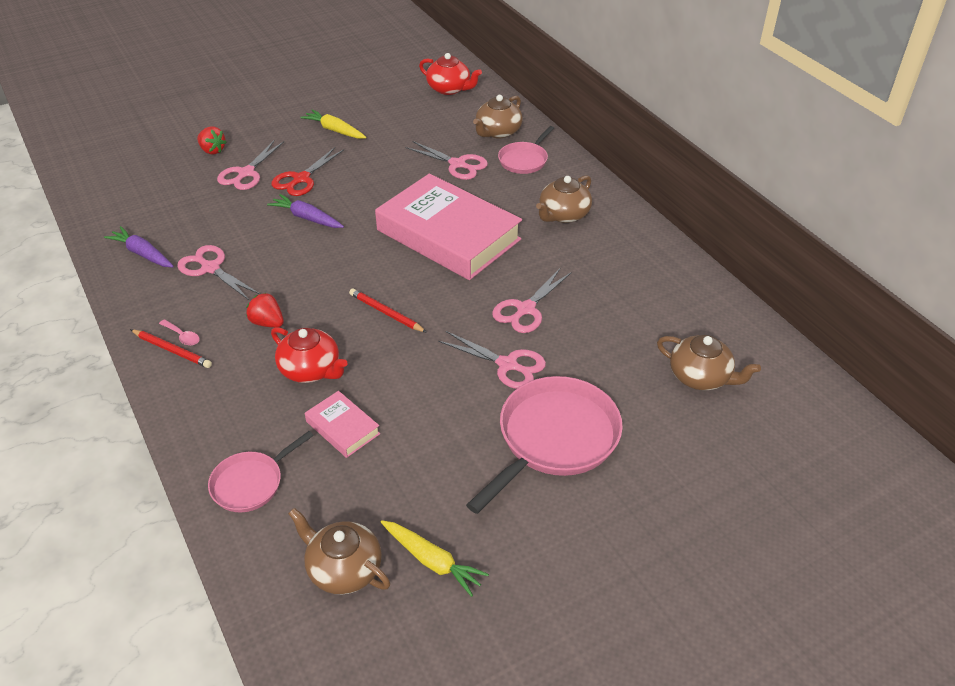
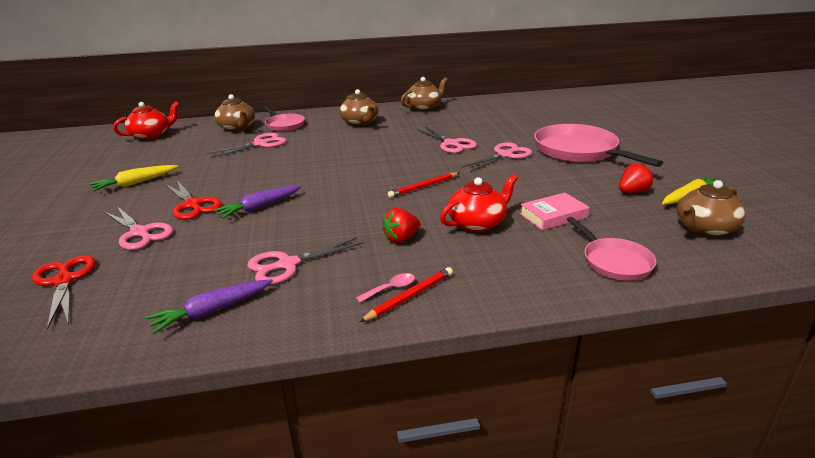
camera: 70 degrees left, 15 degrees down
(173, 172) = (64, 281): none -> red scissors
(212, 150) = (62, 250): red strawberry -> red strawberry (632, 192)
(448, 235) = (346, 156): pink book -> none
(701, 377) = (536, 113): brown teapot -> brown teapot (424, 108)

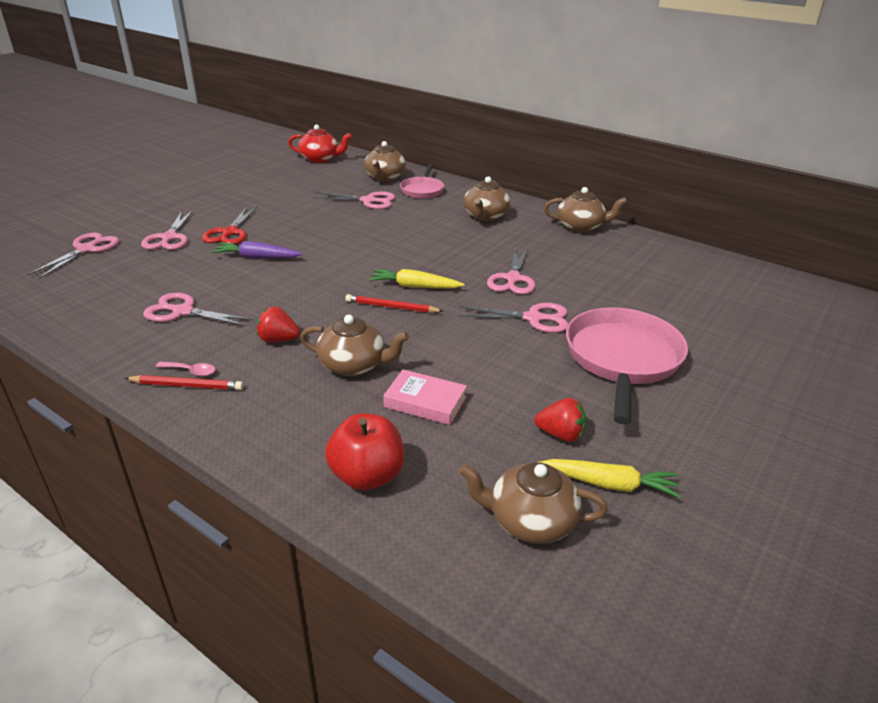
camera: 45 degrees right, 5 degrees up
(64, 281) = (86, 249): red scissors -> pink scissors
(135, 183) = (237, 197): yellow carrot -> yellow carrot (415, 286)
(212, 311) = (95, 316): purple carrot -> none
(477, 223) = (354, 365): red teapot -> brown teapot
(614, 261) = (367, 476): pink pan -> red apple

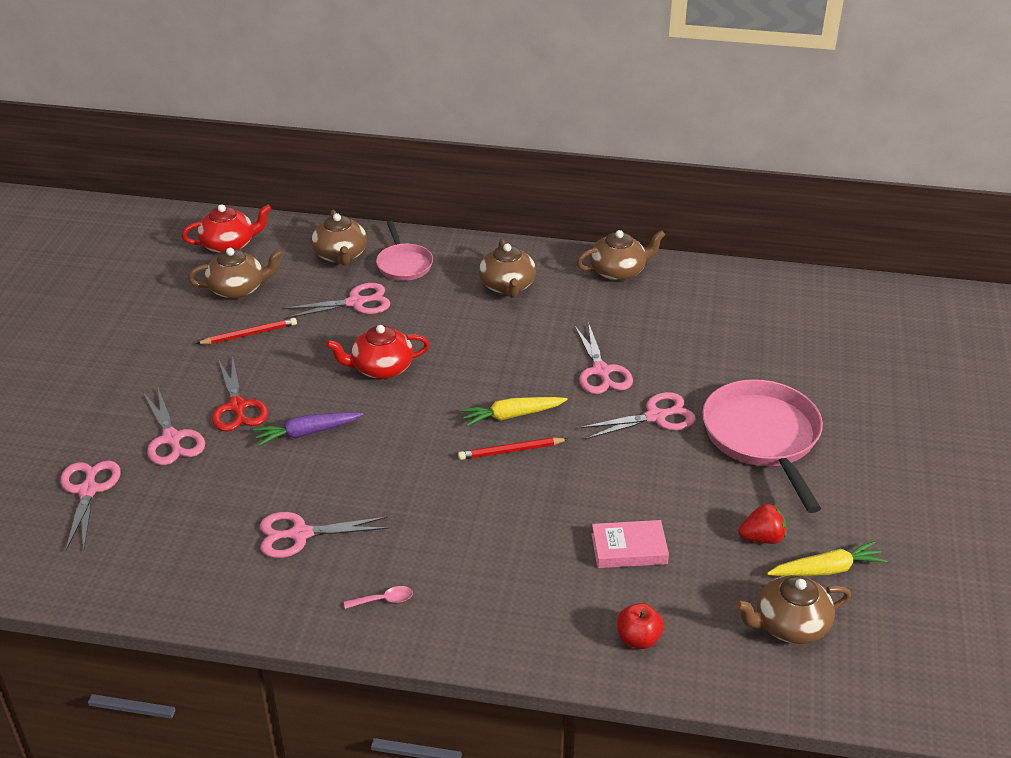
camera: 25 degrees left, 5 degrees up
(187, 385) = (397, 616): red pencil -> red pencil (249, 334)
(278, 340) = (434, 532): red strawberry -> none
(347, 237) = (381, 368): none -> red teapot
(354, 365) = (533, 533): brown teapot -> brown teapot (238, 289)
(367, 476) = (638, 639): red apple -> red apple, size x0.65

